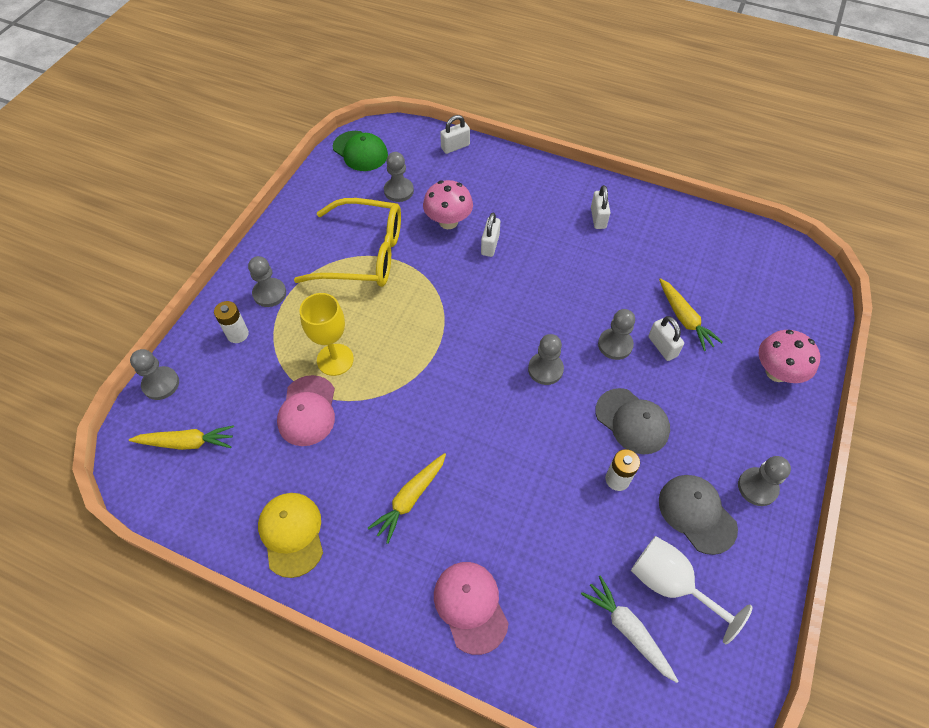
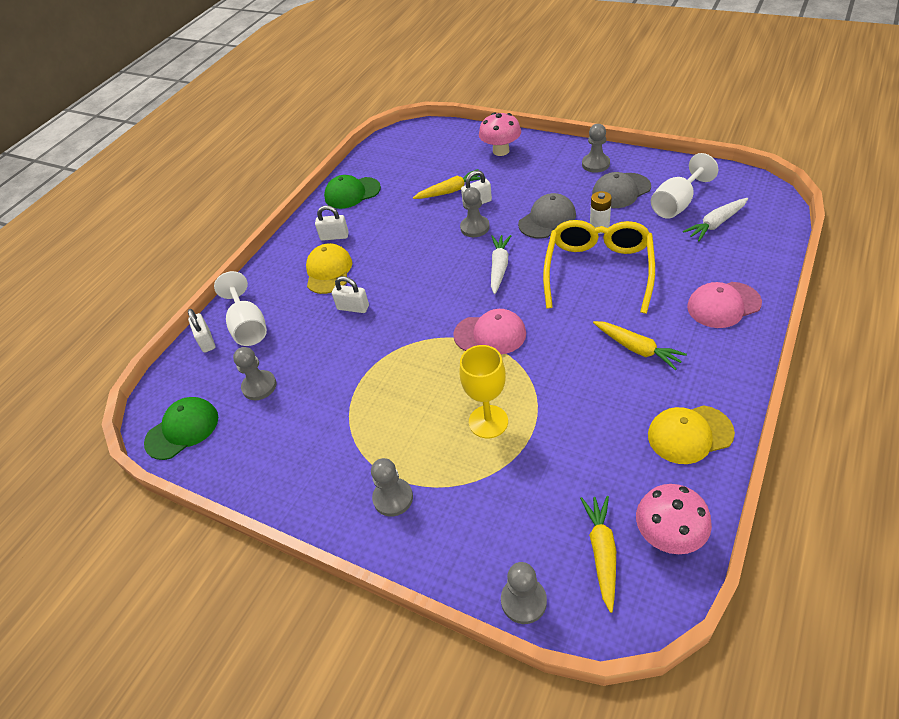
camera: 80 degrees left, 10 degrees down
(237, 334) = (451, 524): white battery -> none
(307, 411) = (552, 438): pink cap -> pink cap (490, 334)
(363, 254) = (347, 411): yellow glasses -> yellow glasses (598, 271)
(448, 222) = (315, 341): pink mushroom -> pink mushroom (668, 536)
(471, 171) = (248, 326): none -> white goblet
(543, 220) = (328, 271): none -> yellow cap
(545, 369) = (499, 267): grey pawn -> white carrot
(674, 225) = (352, 193): none -> green cap

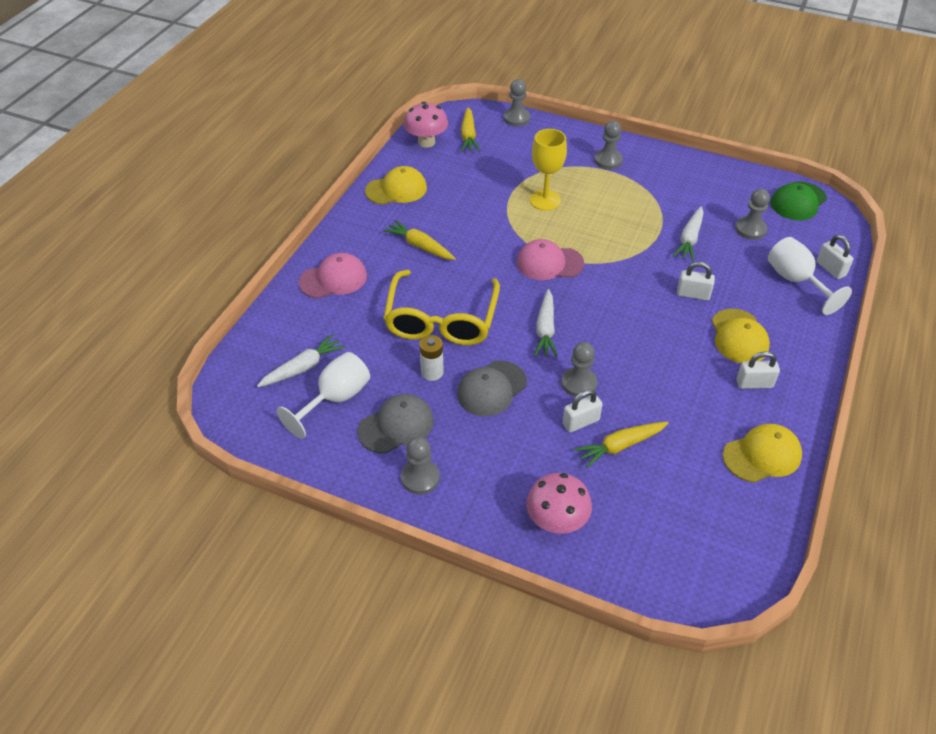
camera: 170 degrees right, 0 degrees up
(331, 371) = (689, 239): none -> white carrot
(352, 193) = (762, 455): green cap -> yellow cap

